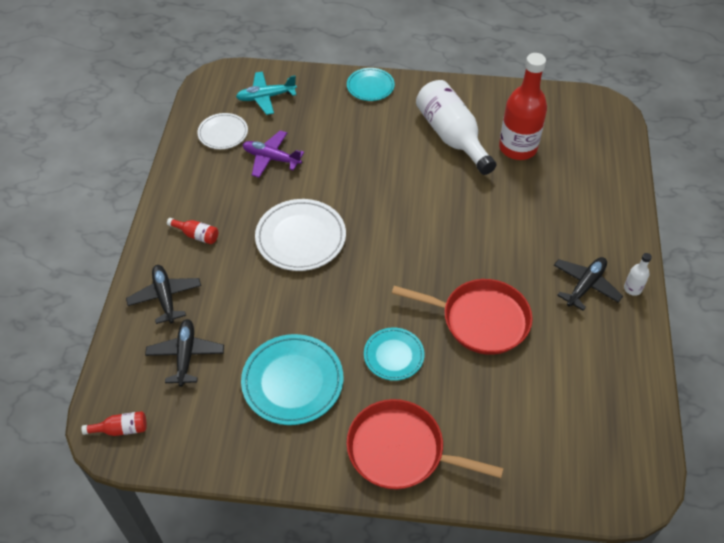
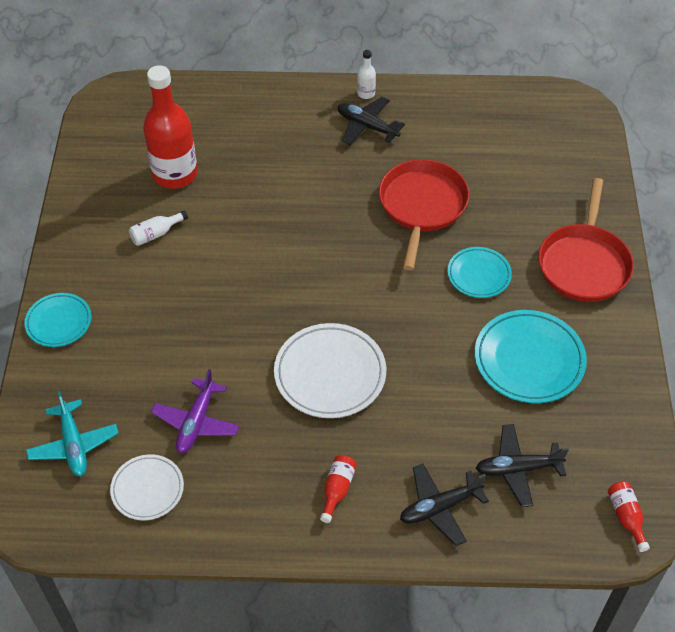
camera: 95 degrees left, 0 degrees up
(452, 137) = (156, 234): white bottle -> white bottle, size x0.42

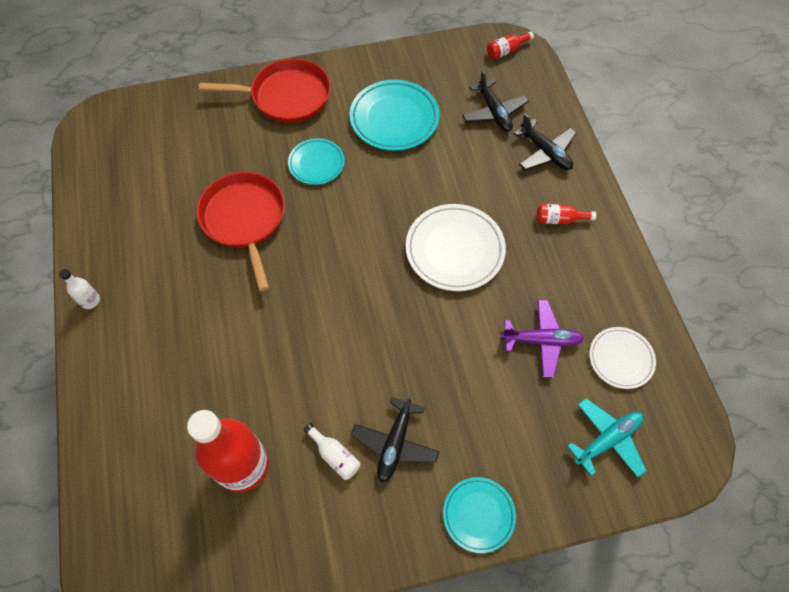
camera: 105 degrees left, 10 degrees up
(367, 126) = (141, 288): black plane -> black plane (395, 443)
(422, 206) = (244, 219): red pan -> red pan turned 75 degrees clockwise

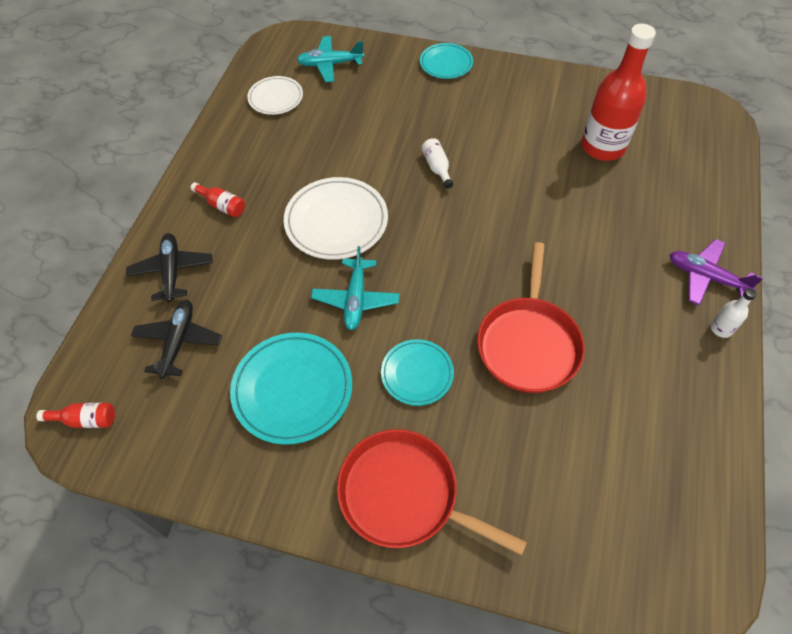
camera: 150 degrees left, 5 degrees down
(334, 455) = (528, 127): white bottle -> white bottle (437, 168)
(393, 194) = (356, 299): none -> turquoise plane
(395, 443) = (479, 116): black plane -> none
(542, 340) = (322, 130): purple plane -> purple plane (705, 277)

